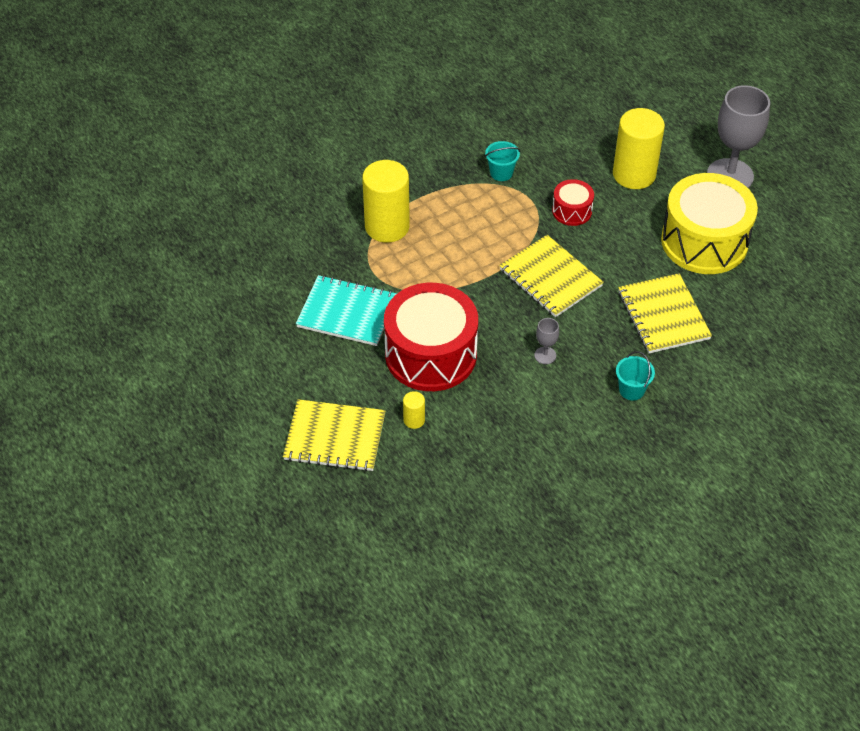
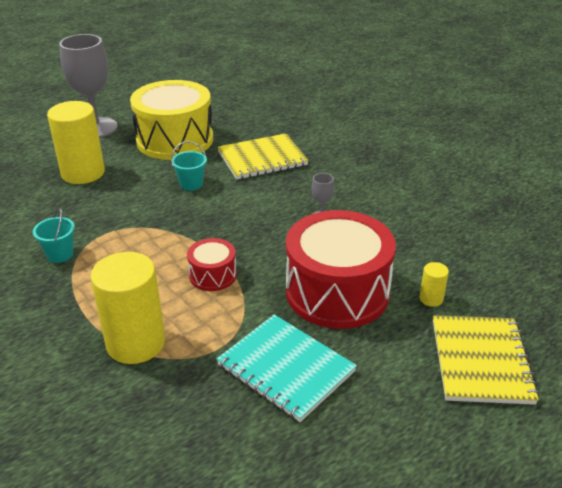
camera: 95 degrees left, 15 degrees down
(347, 312) = (286, 368): turquoise notebook -> turquoise notebook turned 60 degrees counterclockwise
(550, 278) = (220, 217): yellow notebook -> none
(572, 211) = (127, 207): red drum -> red drum (213, 275)
(631, 390) = (349, 173): turquoise bucket -> turquoise bucket (191, 184)

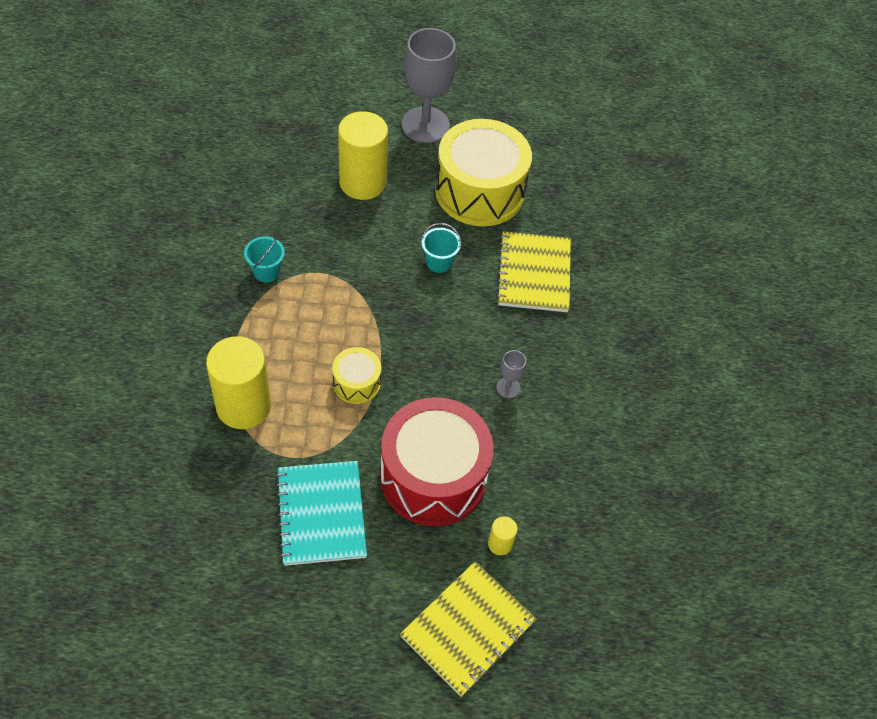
camera: 35 degrees right, 20 degrees up
(213, 275) = (356, 383): red drum -> yellow drum
(262, 158) = (534, 273): yellow notebook -> yellow notebook turned 75 degrees clockwise

